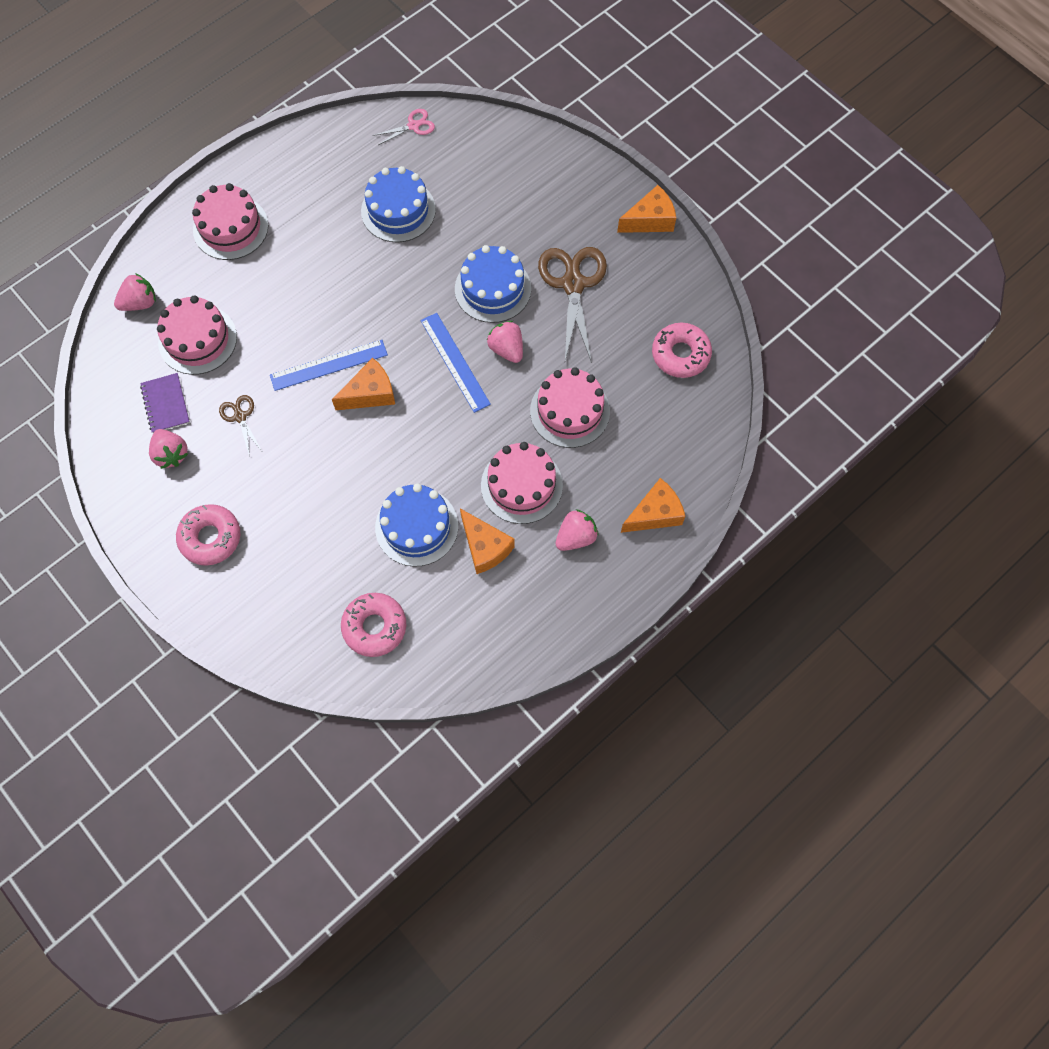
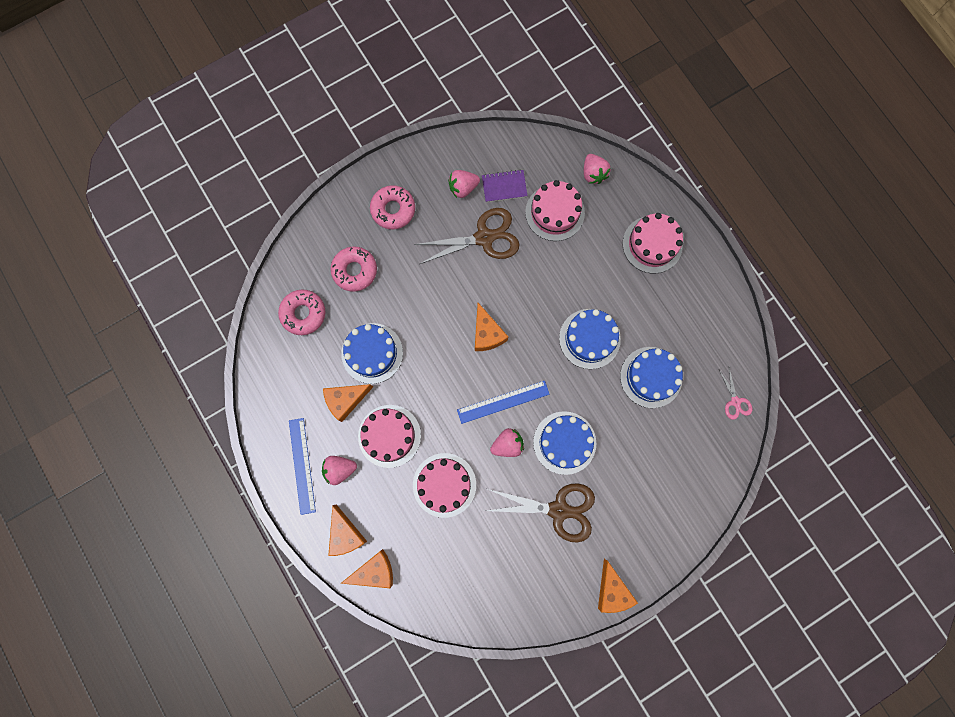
camera: 100 degrees right, 10 degrees up
(240, 416) = (484, 237): brown scissors -> brown scissors, size x2.03
(329, 365) = (516, 306): blue ruler -> blue ruler (302, 465)
(360, 279) = (589, 338): none -> blue cake
(576, 537) = (340, 469): pink strawberry -> pink strawberry turned 105 degrees clockwise
(680, 354) = (478, 587): pink donut -> pink donut (355, 271)
(690, 472) = (374, 571): none -> orange cheese

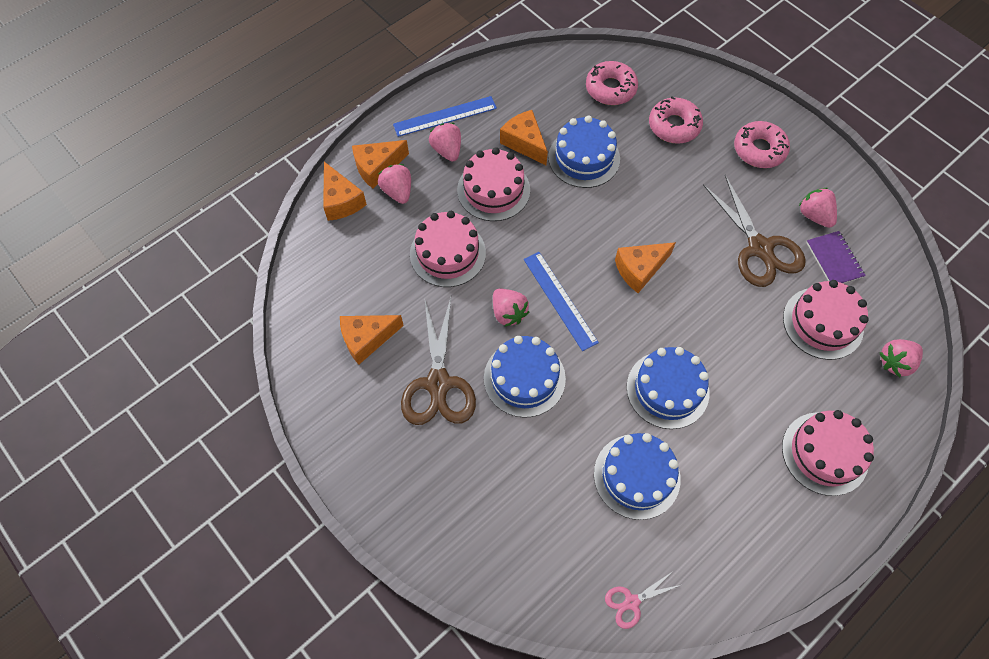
camera: 80 degrees right, 15 degrees down
(374, 519) = (398, 191): none -> pink strawberry
(612, 590) = (346, 463): orange cheese -> orange cheese (367, 339)

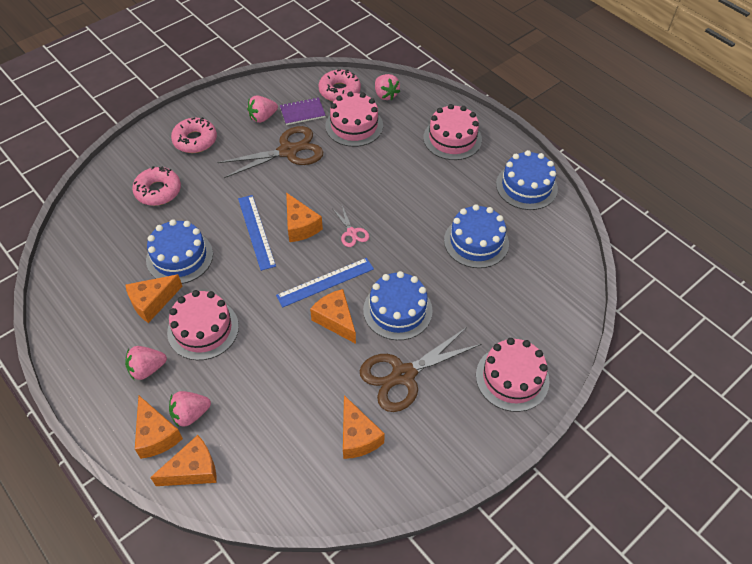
camera: 90 degrees left, 10 degrees down
(438, 384) = (403, 375): brown scissors -> brown scissors turned 150 degrees clockwise
(445, 116) = (102, 371): blue ruler -> blue ruler (256, 231)
(447, 253) = (269, 368): pink cake -> pink cake (512, 378)
(508, 313) = (335, 320): pink strawberry -> orange cheese
(610, 89) = (104, 232): pink donut -> pink donut (339, 91)
(631, 602) = (567, 251): pink scissors -> pink scissors (351, 232)
(667, 389) = (406, 218): blue cake -> blue cake (526, 186)

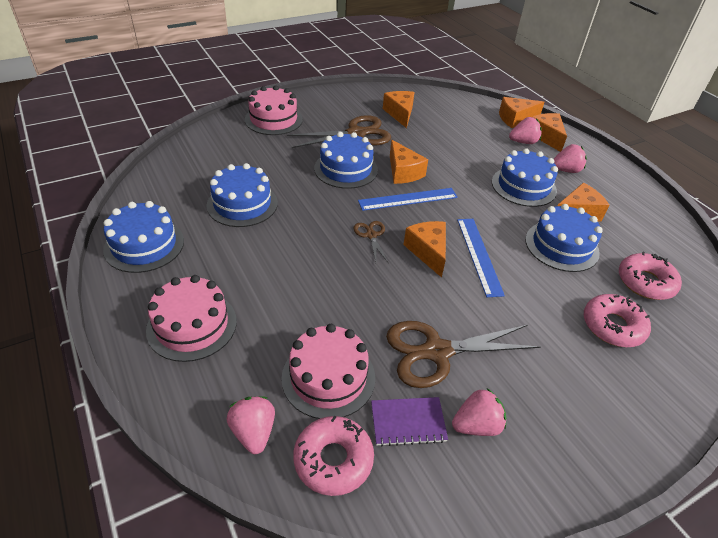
camera: 170 degrees left, 10 degrees down
(195, 140) = (583, 400): pink donut -> pink donut (645, 282)
(203, 329) = (523, 186): pink cake -> blue cake
(351, 232) = (371, 235): pink scissors -> brown scissors

